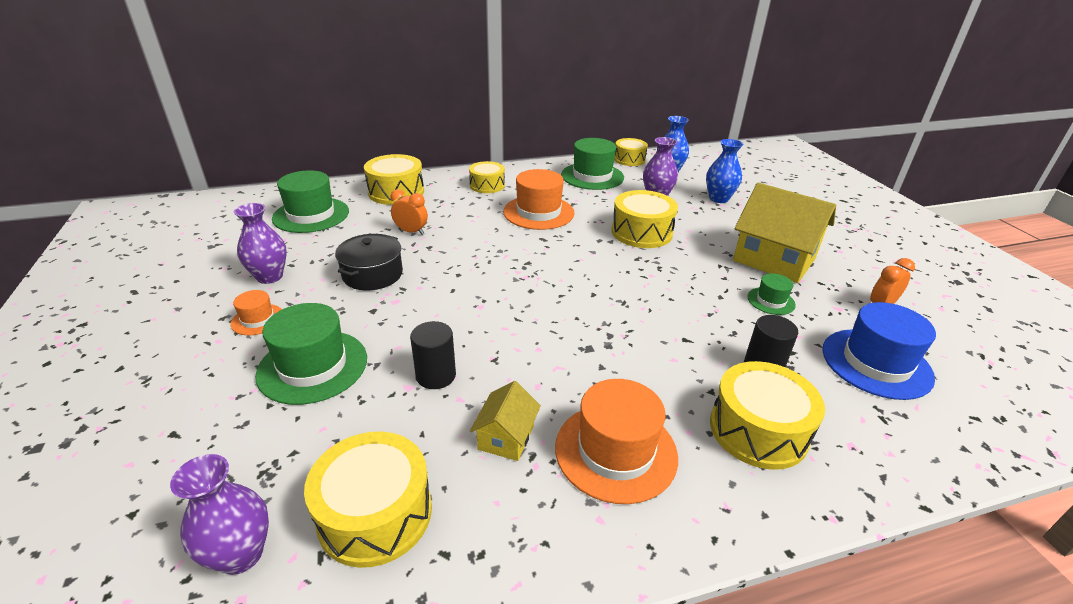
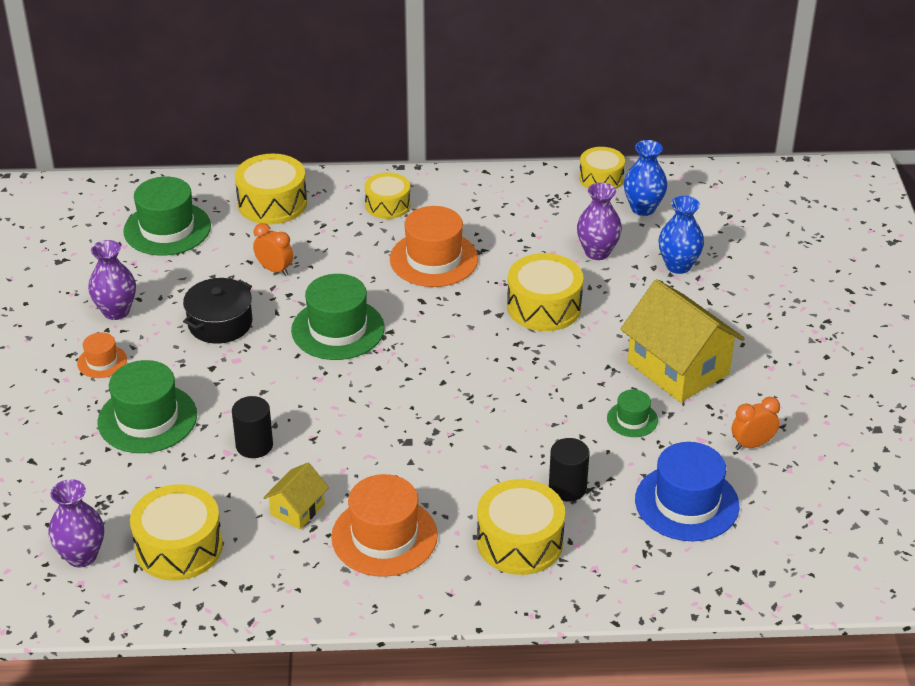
camera: 15 degrees right, 5 degrees up
(592, 176) = (532, 205): green hat -> green hat (338, 329)

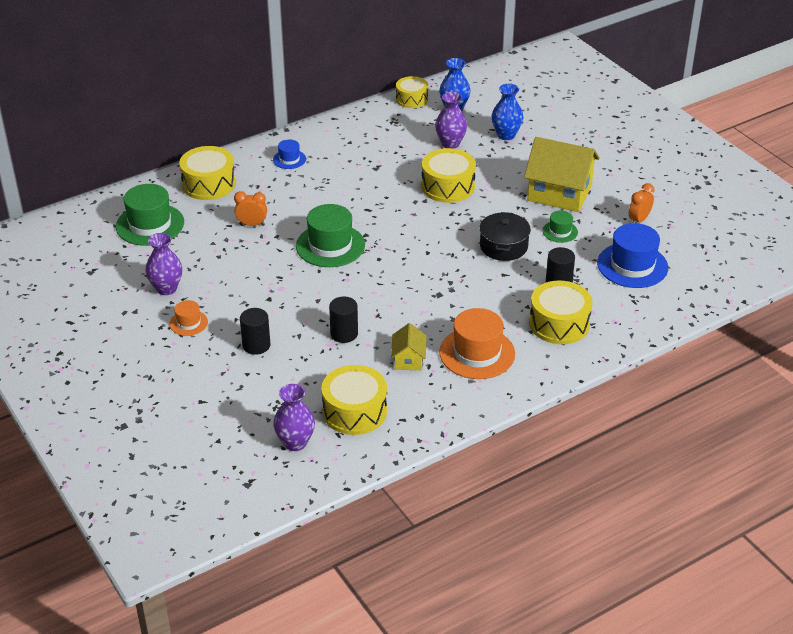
camera: 30 degrees left, 0 degrees up
(147, 418) = (256, 345): green hat -> black cylinder
(220, 323) = (247, 270): black pot -> black pot (503, 246)
(387, 205) = (289, 159): yellow drum -> blue hat
(434, 259) = (352, 182): orange hat -> none

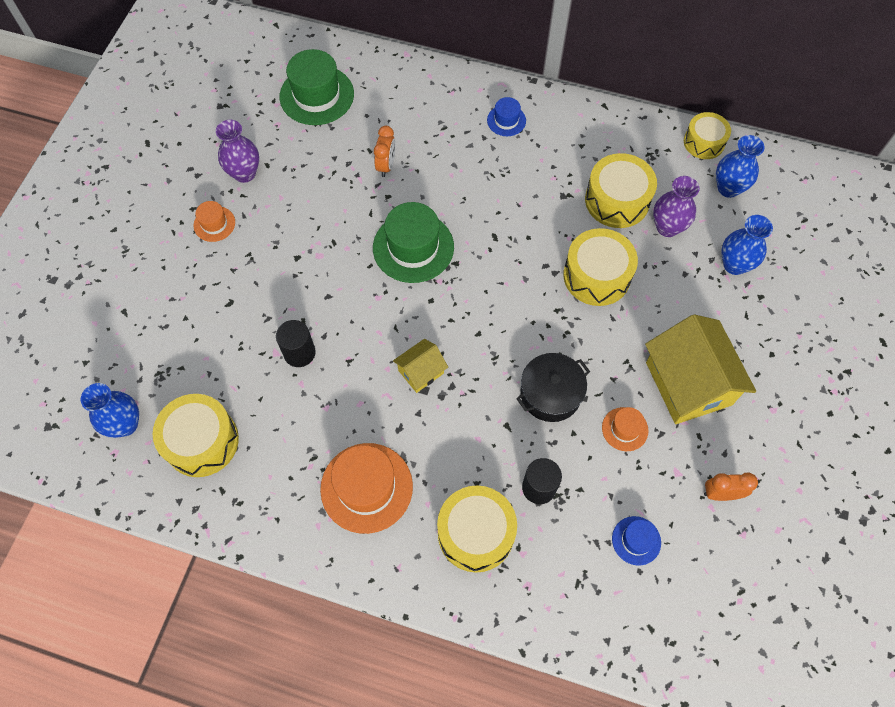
camera: 50 degrees right, 25 degrees up
(209, 184) = (411, 91): yellow drum -> yellow drum (617, 200)
(252, 224) = (386, 165): orange clock -> orange clock turned 45 degrees clockwise
(256, 345) = (227, 296): black cylinder -> none
(295, 443) = (125, 424): purple vase -> blue vase
(408, 359) = (308, 433): yellow house -> yellow house (421, 372)
(560, 231) = (625, 429): green hat -> orange hat
(632, 265) = (636, 540): blue hat -> blue hat, size x0.52

